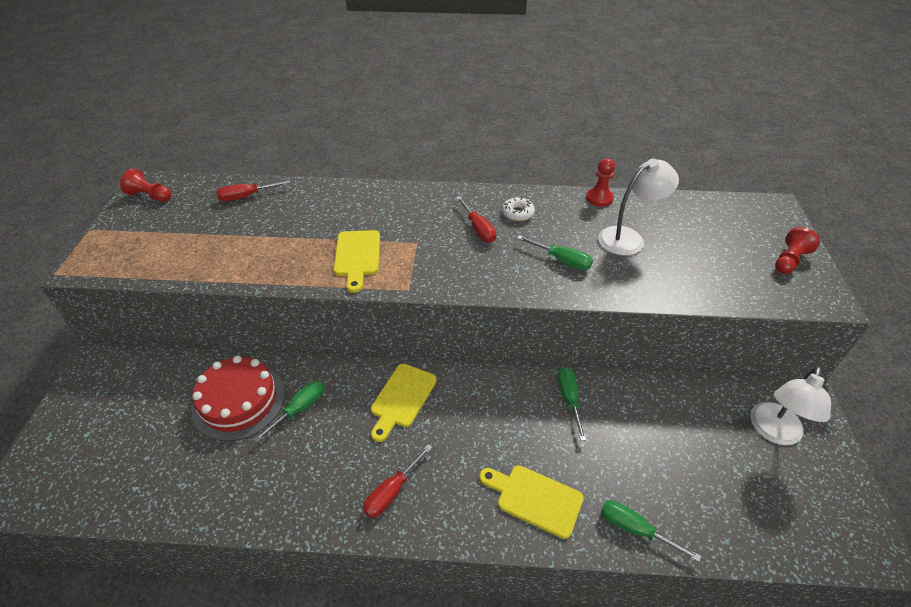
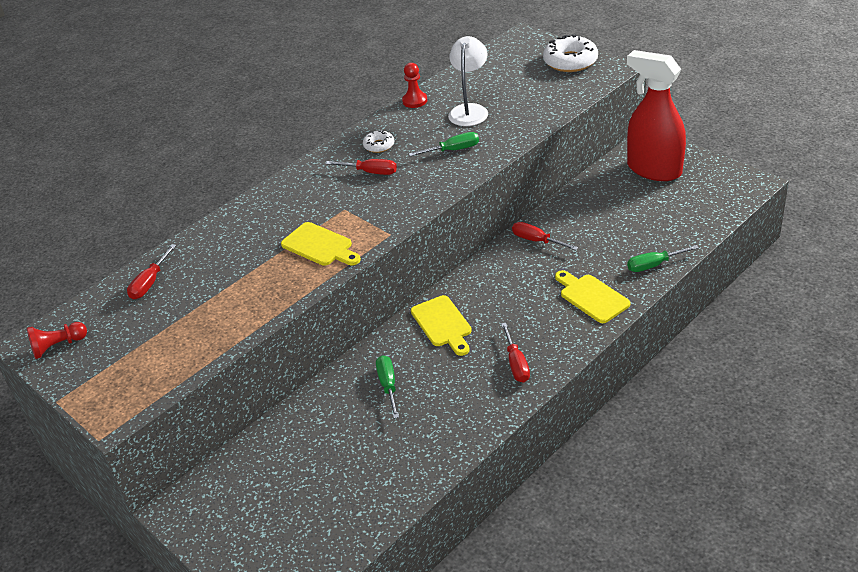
camera: 45 degrees left, 5 degrees down
(239, 401) = (339, 420): red cake -> none
(535, 499) = (591, 297): yellow cutting board -> yellow cutting board turned 75 degrees clockwise
(569, 399) = (537, 241): green screwdriver -> red screwdriver
(773, 432) = (653, 170): white lamp -> red spray bottle
(789, 261) = (570, 61): red pawn -> white donut

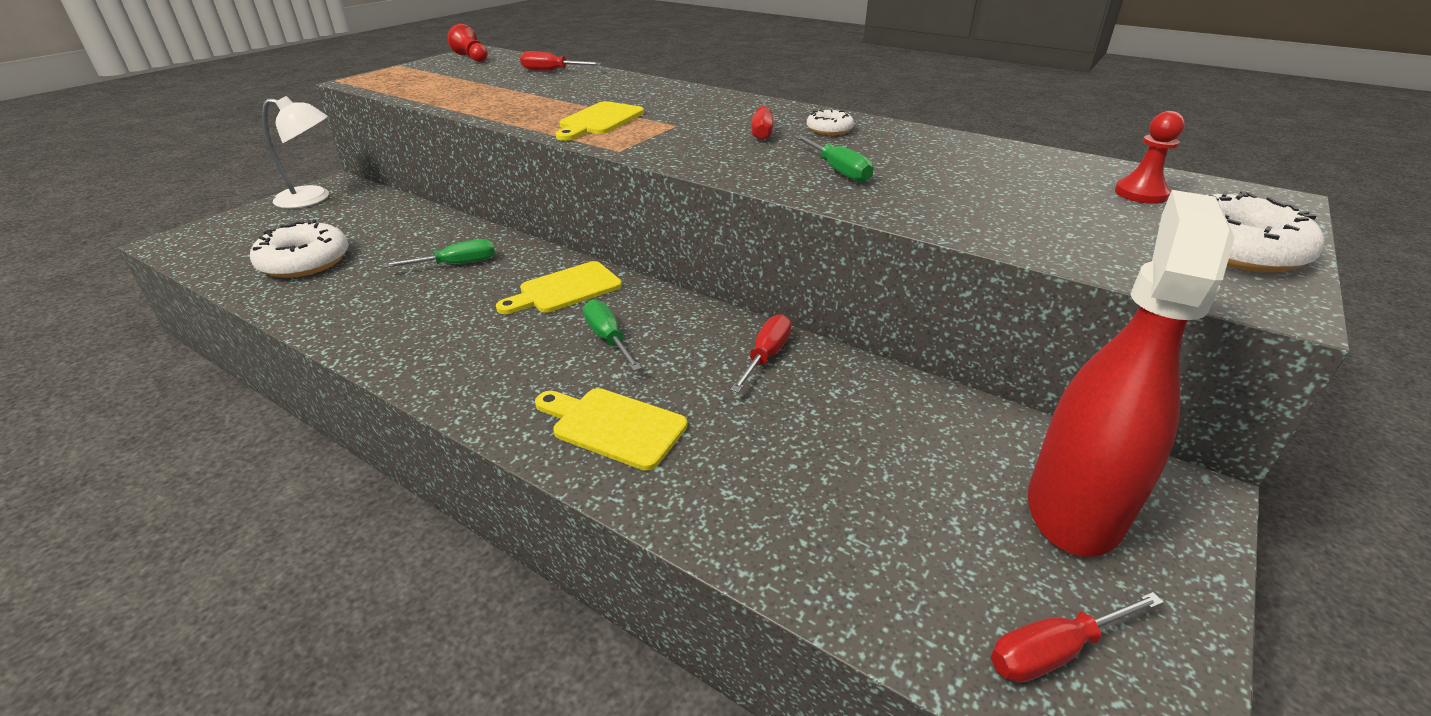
camera: 75 degrees right, 5 degrees down
(355, 483) = (305, 261): none -> white donut
(415, 101) = (961, 139): red pawn -> red pawn (1140, 193)
(470, 110) = (963, 174): white lamp -> white lamp (313, 198)
(516, 363) = (464, 355): red screwdriver -> red screwdriver (1055, 650)
(591, 297) = (613, 426): yellow cutting board -> yellow cutting board turned 105 degrees counterclockwise
(654, 265) = (714, 513): green screwdriver -> green screwdriver (608, 339)

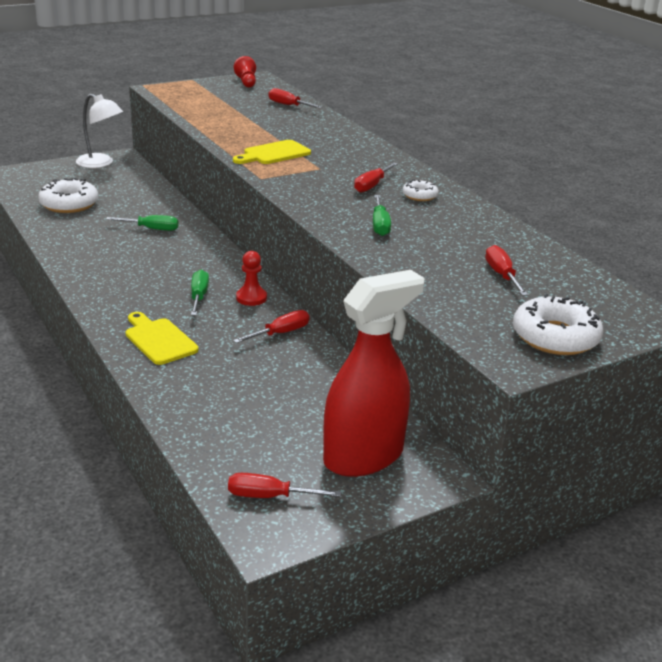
camera: 25 degrees right, 5 degrees down
(565, 289) = (201, 262): yellow cutting board -> none
(1055, 193) = (502, 275): none -> red screwdriver
(1140, 193) = (563, 291): red pawn -> red pawn (251, 298)

